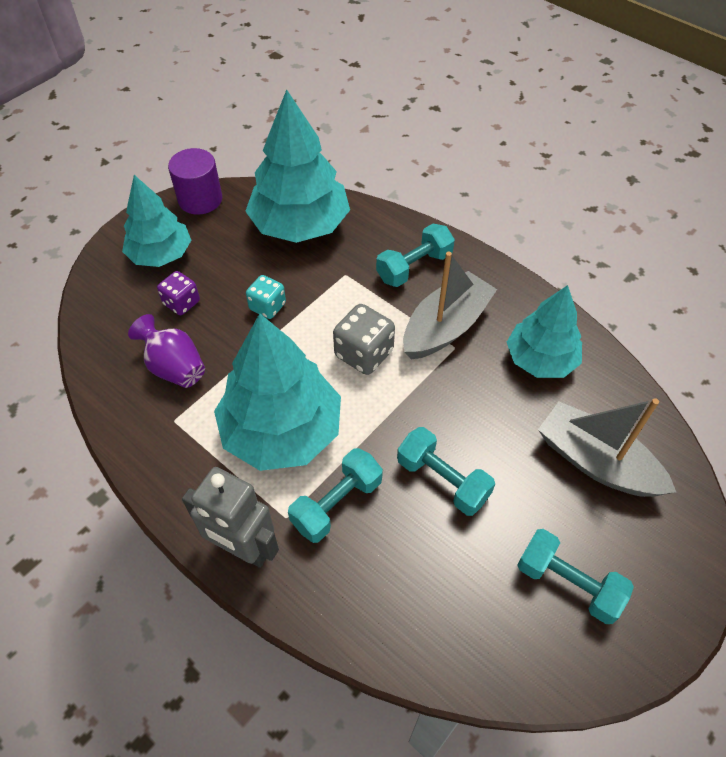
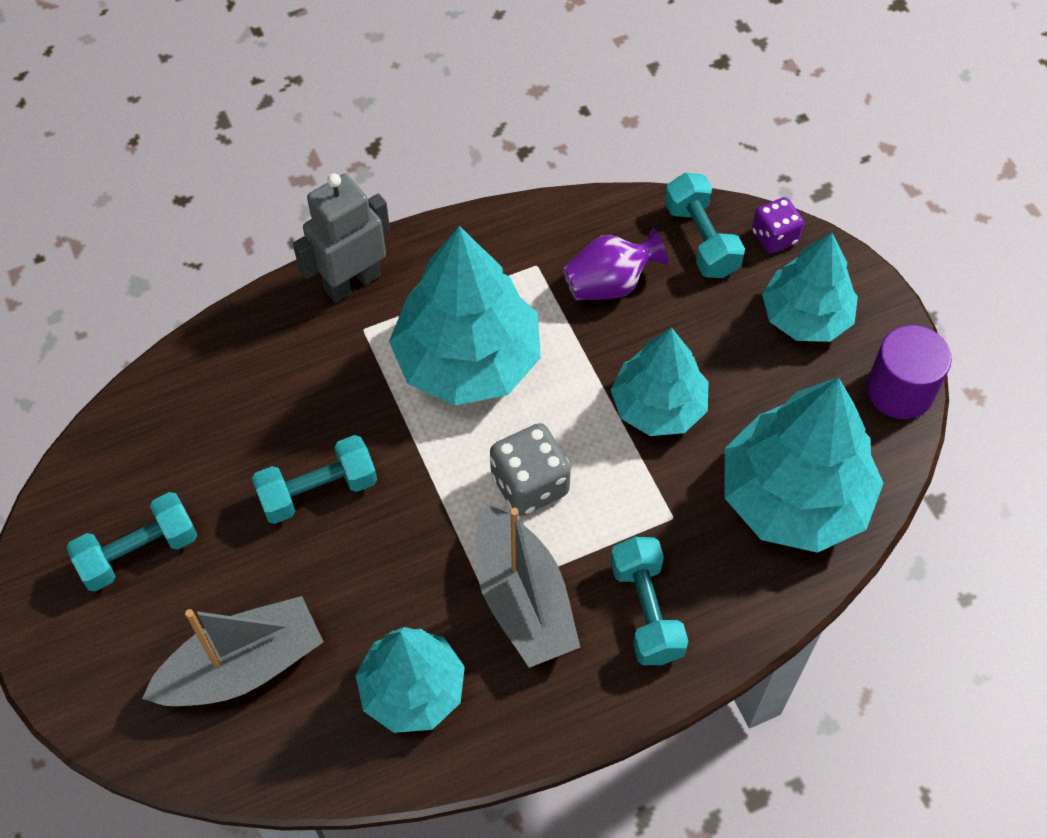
camera: 115 degrees right, 5 degrees up
(182, 303) = (708, 317): purple dice -> purple dice (774, 237)
(267, 306) = (658, 406): turquoise dice -> turquoise tree
(336, 503) = (351, 379): turquoise dumbbell -> turquoise dumbbell (701, 239)

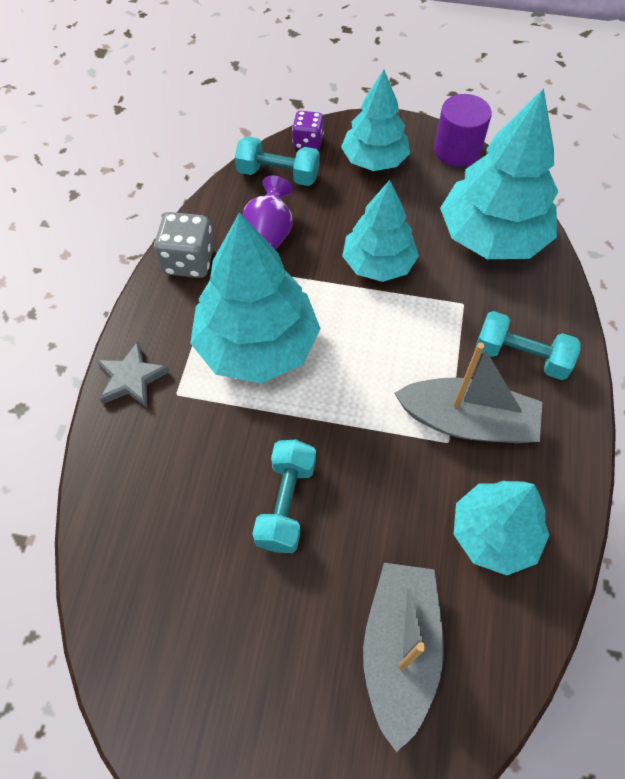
camera: 55 degrees left, 0 degrees up
(138, 552) = (239, 676): turquoise dumbbell -> none
(352, 282) = (131, 378): grey robot -> grey star
(529, 484) = (382, 366): grey dice -> grey dice (189, 261)

